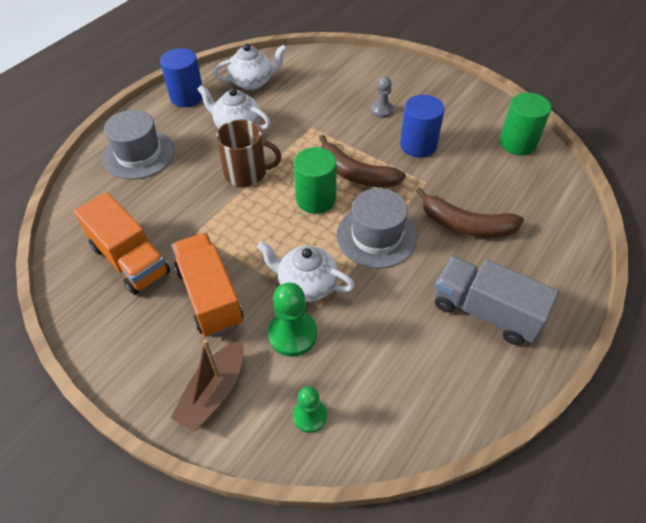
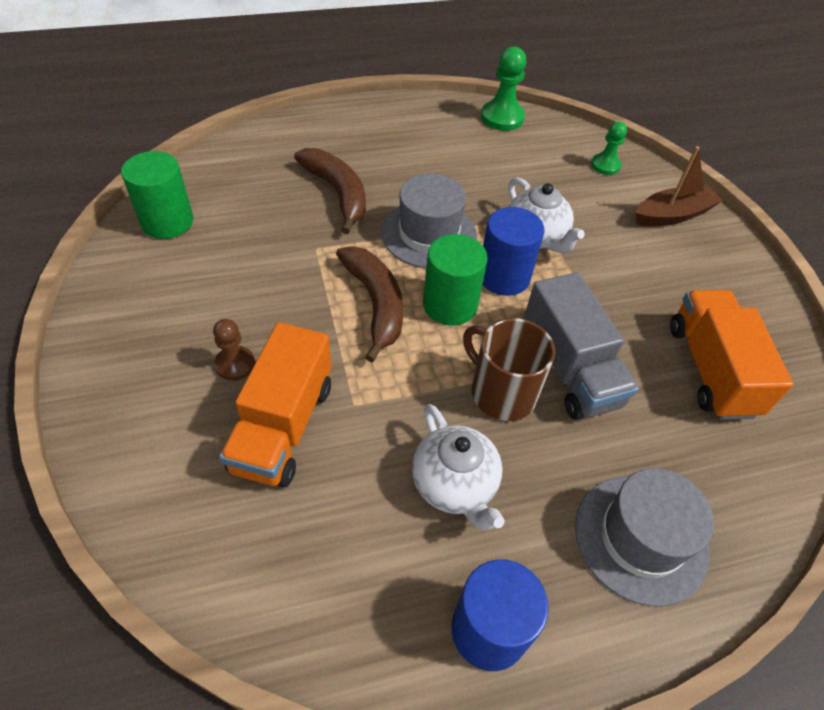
camera: 145 degrees left, 0 degrees up
(210, 296) = (637, 281): orange truck -> orange truck (283, 426)
(252, 82) = (347, 576): white teapot -> none
(292, 334) = (579, 212): green pawn -> green pawn (502, 118)
(382, 110) = (235, 364): grey pawn -> brown pawn
(418, 145) = (264, 289): blue cylinder -> blue cylinder (504, 276)
(485, 312) = (411, 140): grey truck -> grey truck (570, 368)

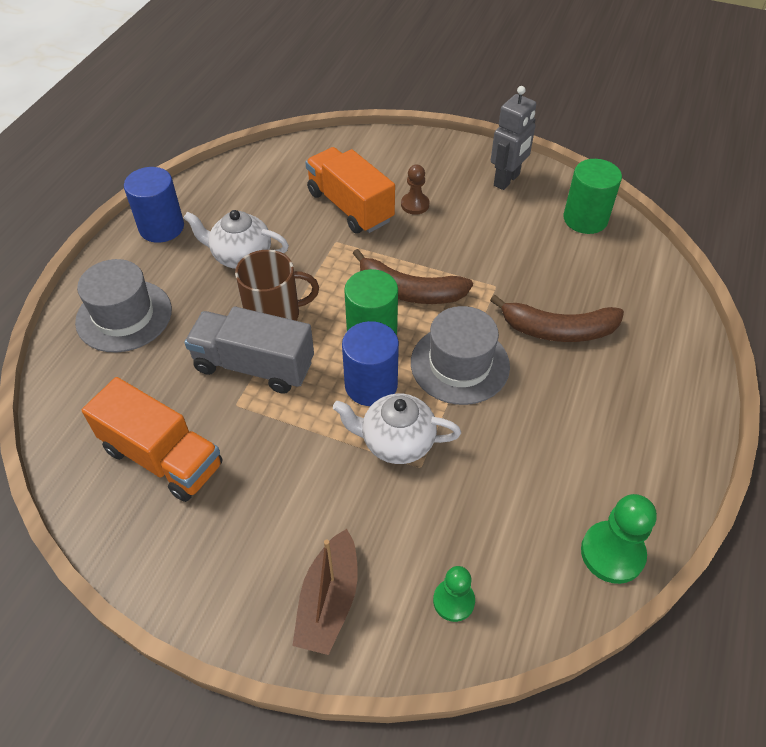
camera: 130 degrees right, 0 degrees up
(133, 303) = (507, 180): none -> grey robot

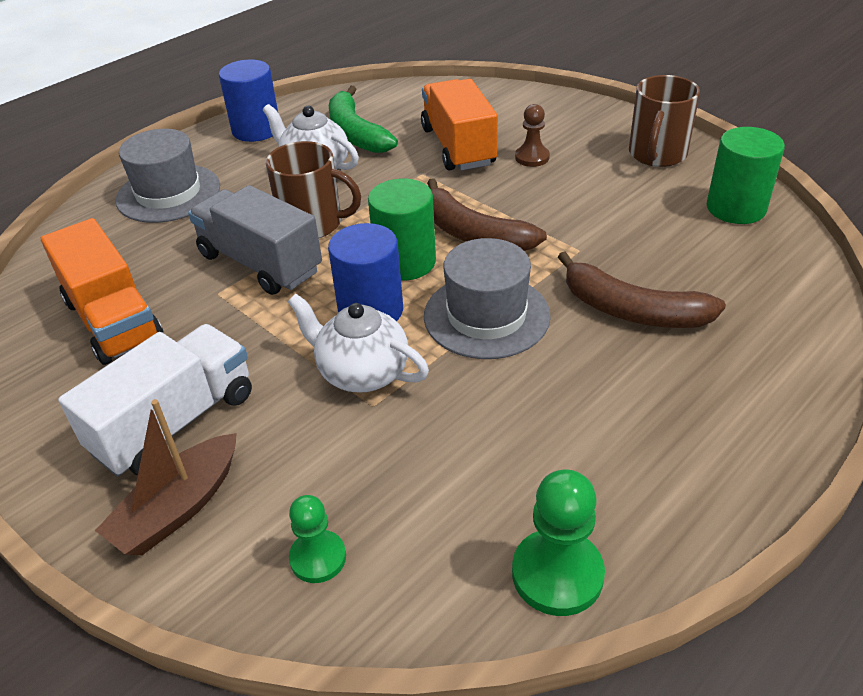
camera: 25 degrees right, 10 degrees down
(255, 211) = (356, 133): none -> green banana
(279, 532) = (175, 423): none -> white truck
(507, 180) = (657, 154): grey robot -> brown mug

